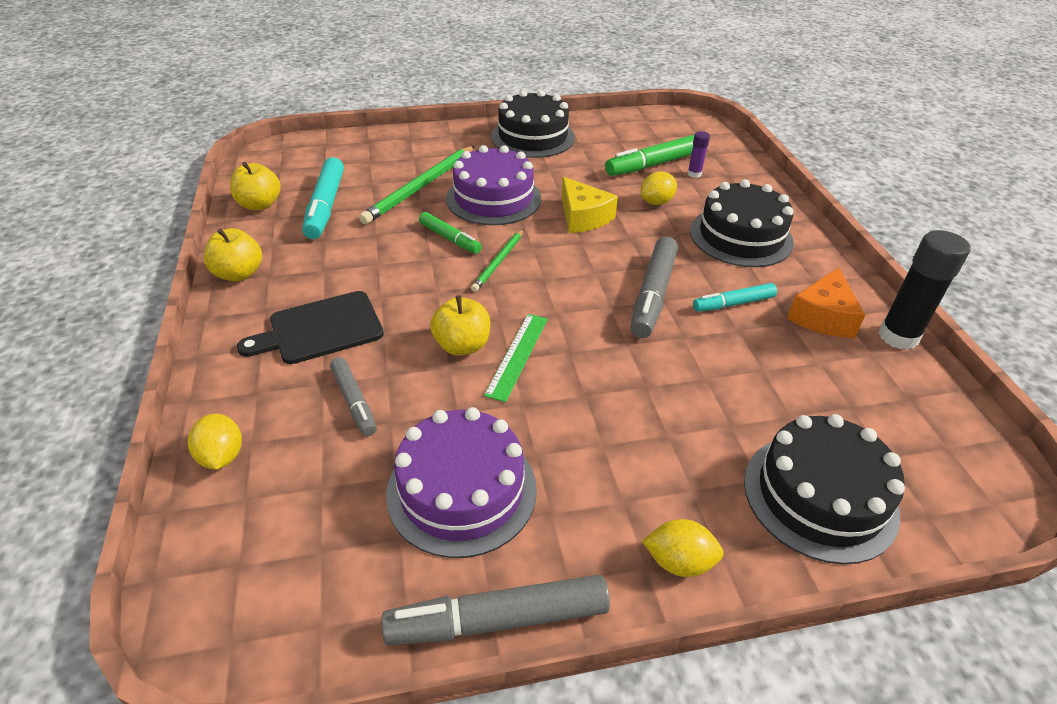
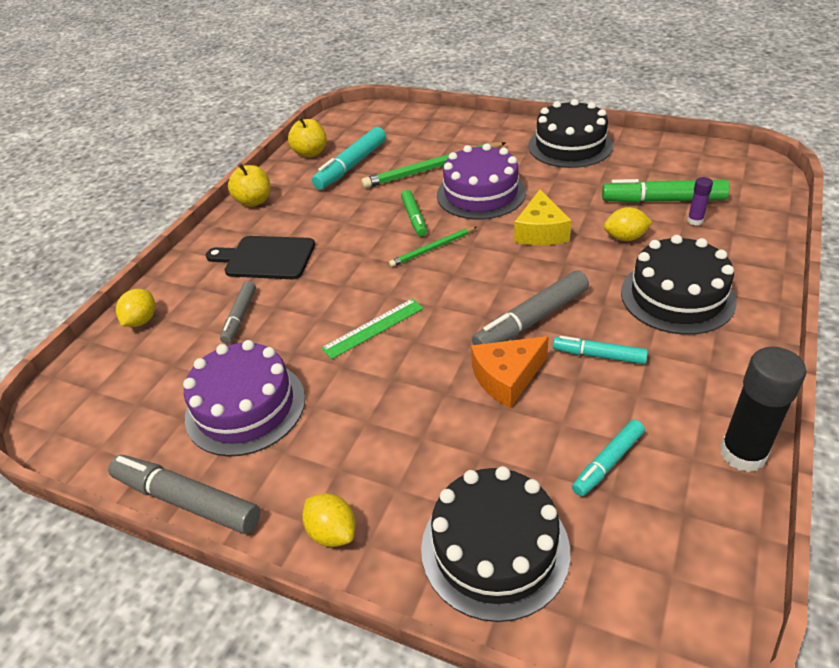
camera: 40 degrees right, 0 degrees up
(462, 345) = (343, 305): yellow apple -> none
(823, 316) = (679, 402): orange cheese -> orange cheese (507, 378)
(825, 385) = (608, 462): none -> turquoise marker

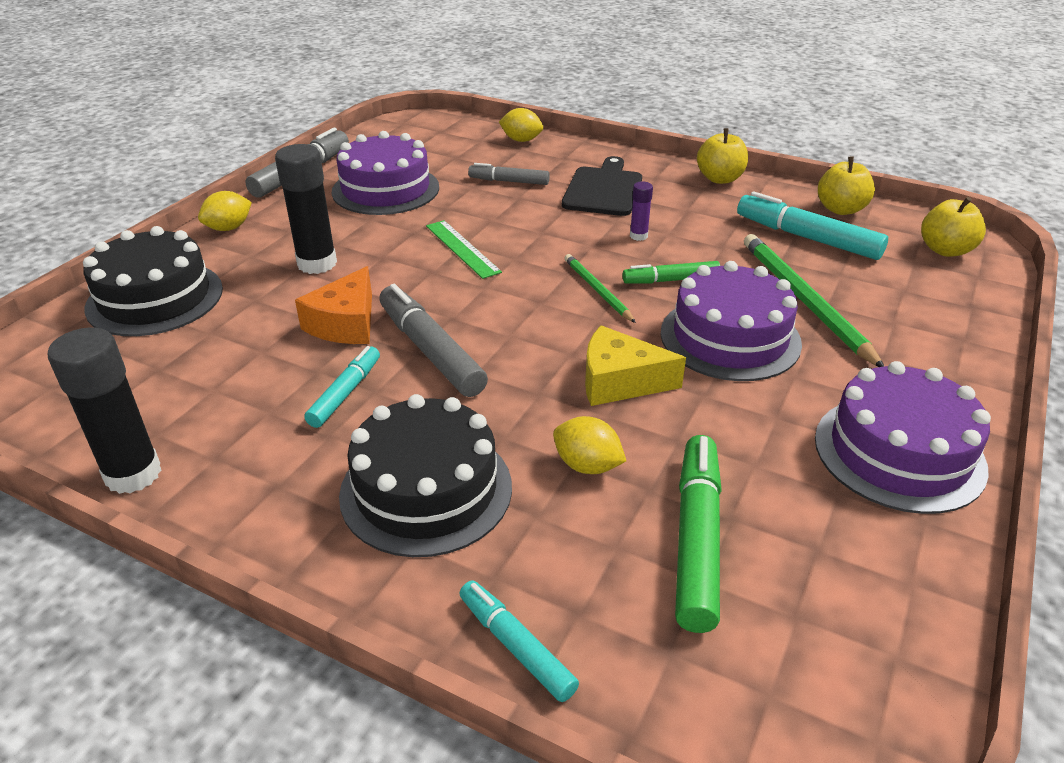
camera: 90 degrees right, 5 degrees down
(366, 122) = (945, 250): none -> yellow apple
(408, 425) = (317, 263): none -> black glue stick
(507, 378) = (345, 323): orange cheese -> orange cheese turned 135 degrees counterclockwise
(570, 146) = (899, 453): black cake -> purple cake
(608, 462) = (193, 373): turquoise marker -> turquoise marker (516, 646)
(625, 238) = (587, 465): yellow lemon -> yellow lemon turned 60 degrees counterclockwise
(695, 221) = (622, 567): purple glue stick -> purple glue stick (638, 236)

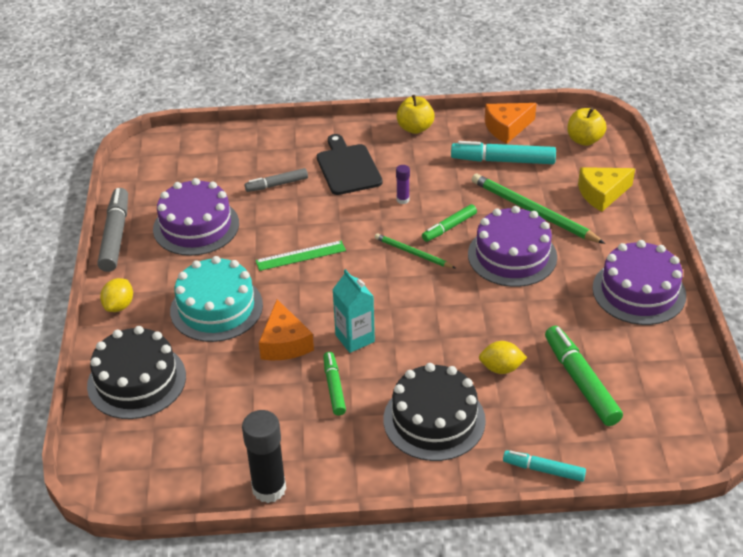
camera: 30 degrees left, 5 degrees up
(317, 263) = (216, 308): black glue stick -> turquoise cake
(345, 393) = (334, 387): turquoise marker -> green marker
(430, 350) = (355, 338): grey marker -> turquoise carton
(462, 248) = (300, 256): green ruler -> green ruler turned 45 degrees counterclockwise
(521, 140) = (249, 141): yellow lemon -> none
(619, 381) = (476, 311): yellow cheese -> yellow cheese (602, 194)
(840, 209) = (506, 128): yellow apple -> orange cheese

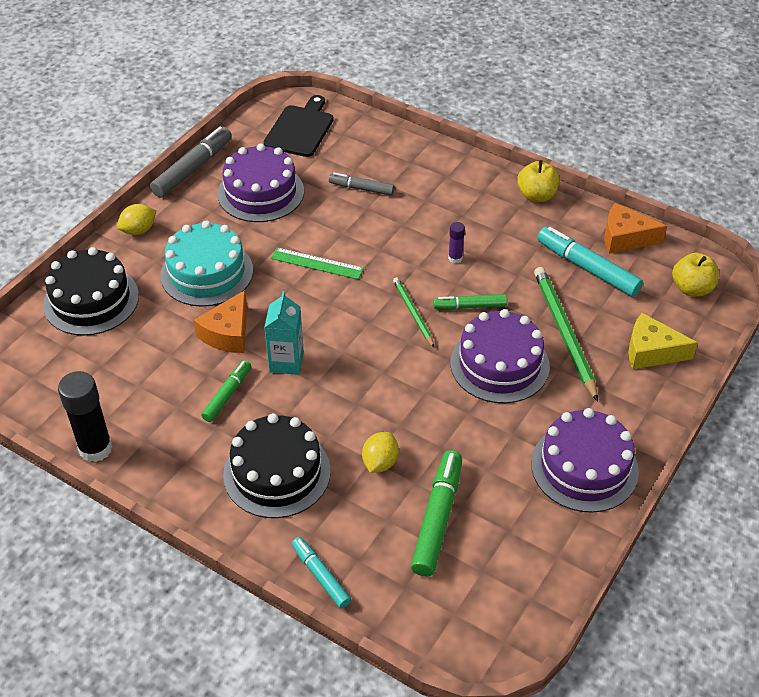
camera: 35 degrees right, 5 degrees up
(347, 167) = (437, 203): black cutting board -> black cutting board (300, 129)
(501, 368) = (380, 462): yellow lemon -> yellow lemon turned 75 degrees clockwise

